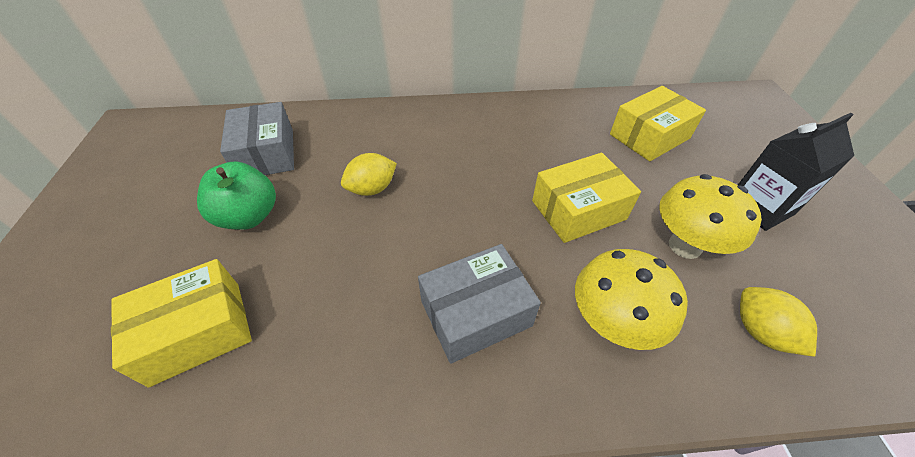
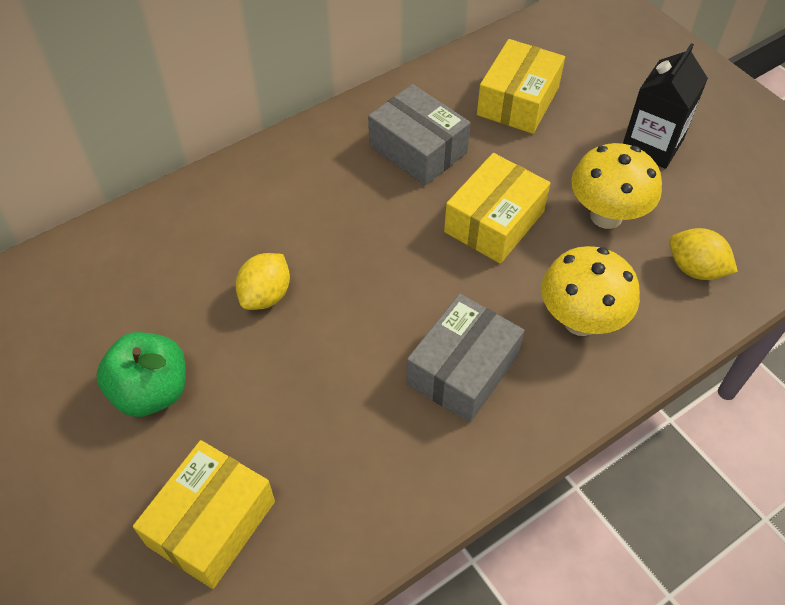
camera: 30 degrees left, 5 degrees up
(266, 154) = (97, 310): grey box -> grey box (418, 149)

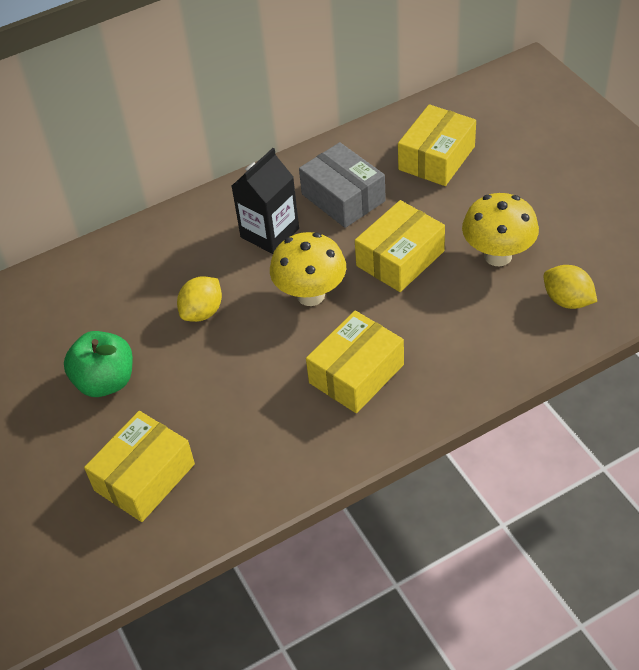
camera: 10 degrees right, 5 degrees down
(463, 370) = (356, 373): grey box -> yellow box
(580, 321) = (461, 339): yellow mushroom -> yellow mushroom (311, 295)
(652, 145) = (549, 197): black carton -> black carton (270, 233)

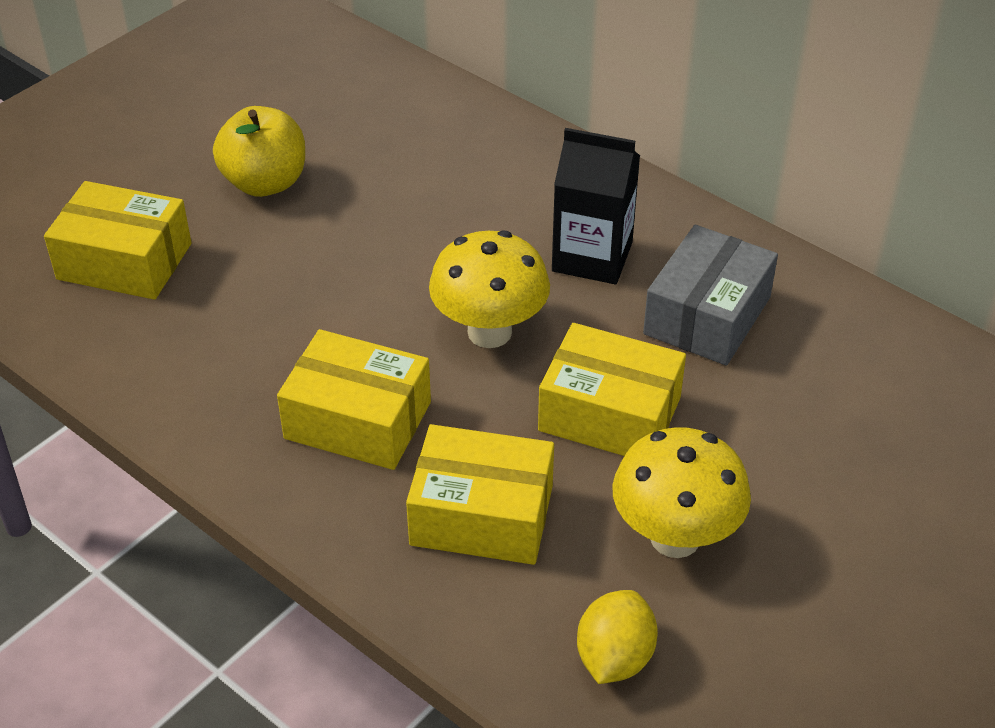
camera: 65 degrees right, 5 degrees down
(105, 381) = (265, 183): green apple -> yellow apple
(202, 312) = (413, 233): yellow lemon -> none
(436, 158) = (863, 405): yellow box -> yellow box (482, 515)

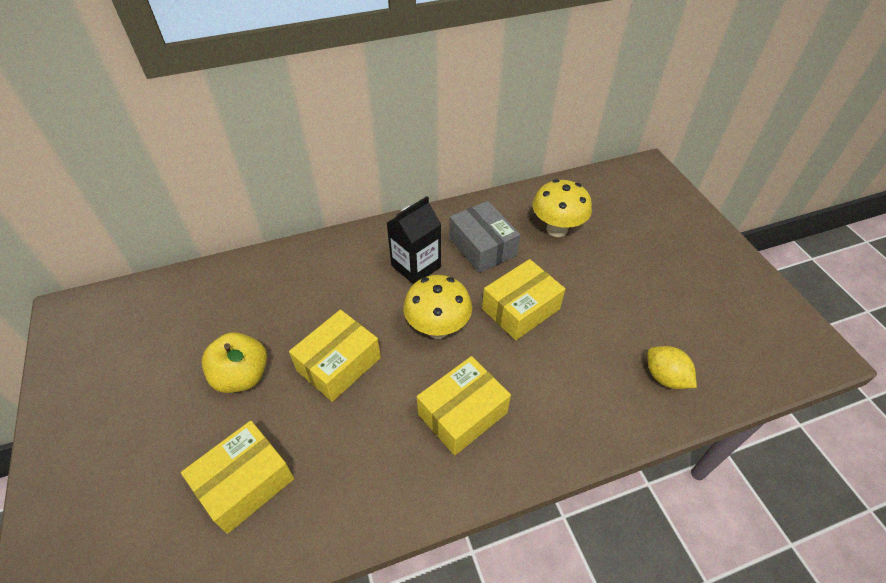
camera: 60 degrees left, 5 degrees up
(482, 515) = (557, 388): yellow box -> yellow box (339, 364)
(675, 537) = (606, 322): yellow mushroom -> yellow mushroom (557, 229)

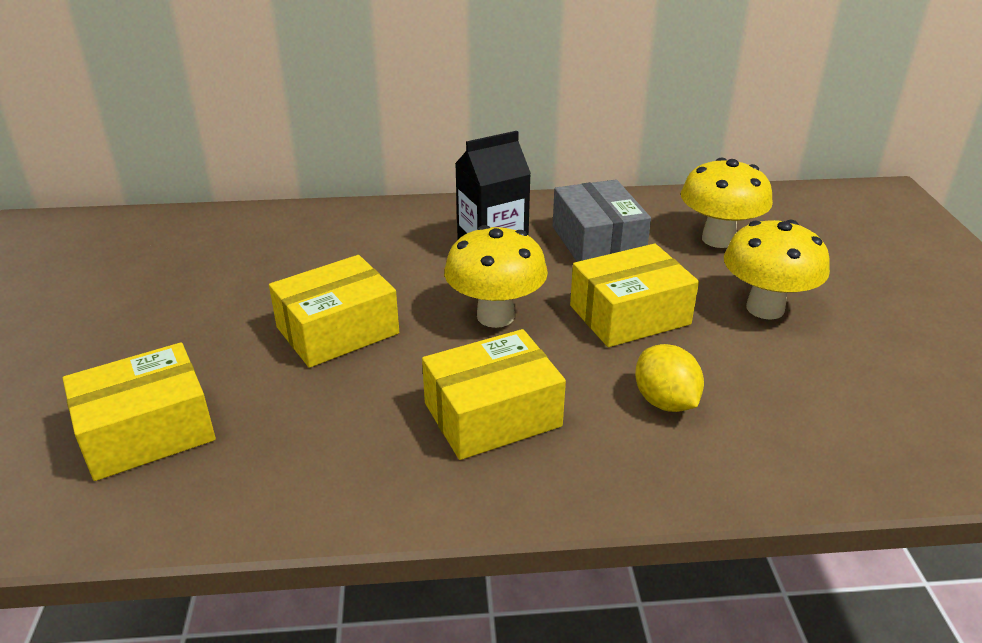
camera: 15 degrees right, 15 degrees down
(242, 376) = (203, 321): yellow apple -> none
(599, 286) = (765, 308): none -> yellow mushroom
(665, 377) = (843, 431): yellow lemon -> yellow lemon (665, 401)

